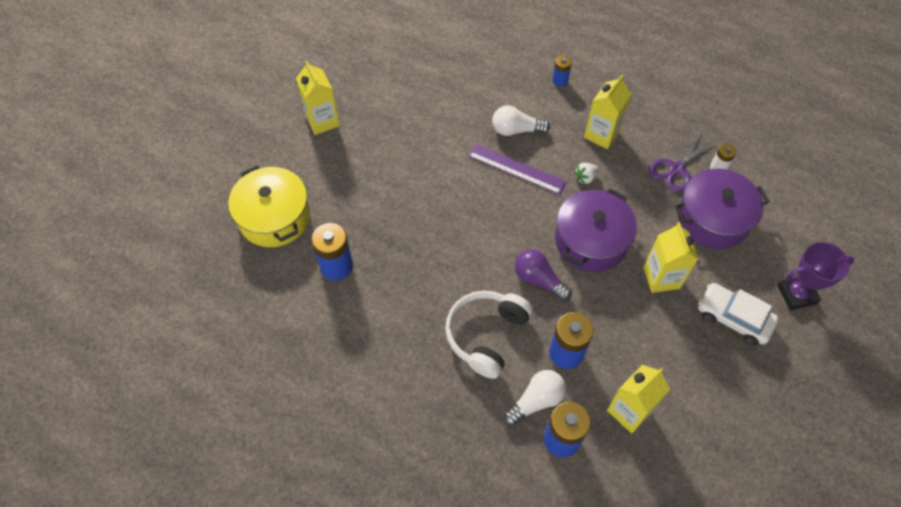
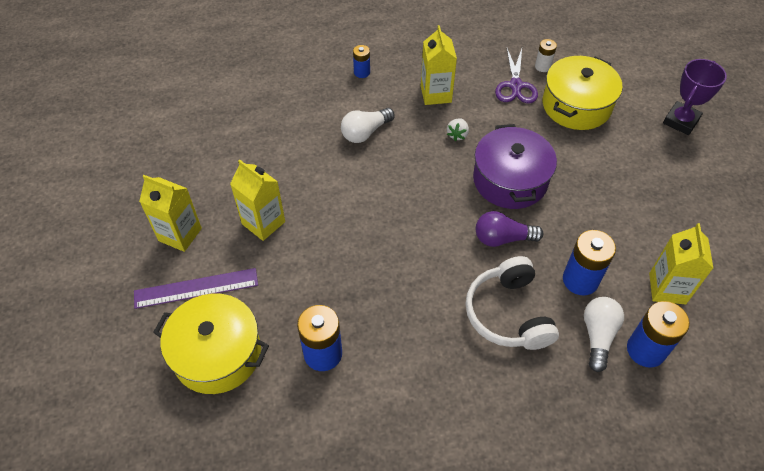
camera: 40 degrees left, 5 degrees down
(516, 168) = (396, 162): purple ruler -> purple ruler (196, 288)
(661, 277) = (586, 172): yellow carton -> yellow carton (263, 223)
(713, 219) = (576, 105): purple pot -> yellow pot
(733, 318) = (661, 166): white car -> none

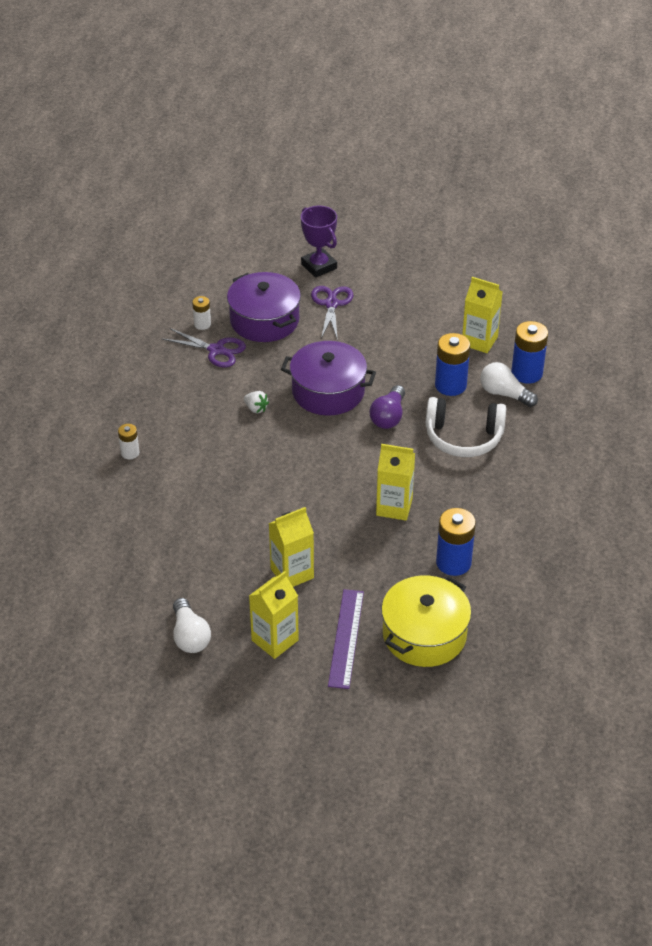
camera: 70 degrees left, 10 degrees down
(362, 72) = (130, 453): blue battery -> white battery
(365, 132) = (216, 472): white light bulb -> white light bulb (190, 636)
(436, 94) = (194, 407): yellow carton -> yellow carton (394, 507)
(576, 105) = (264, 320): yellow pot -> purple pot
(634, 146) = (331, 304): none -> purple scissors

